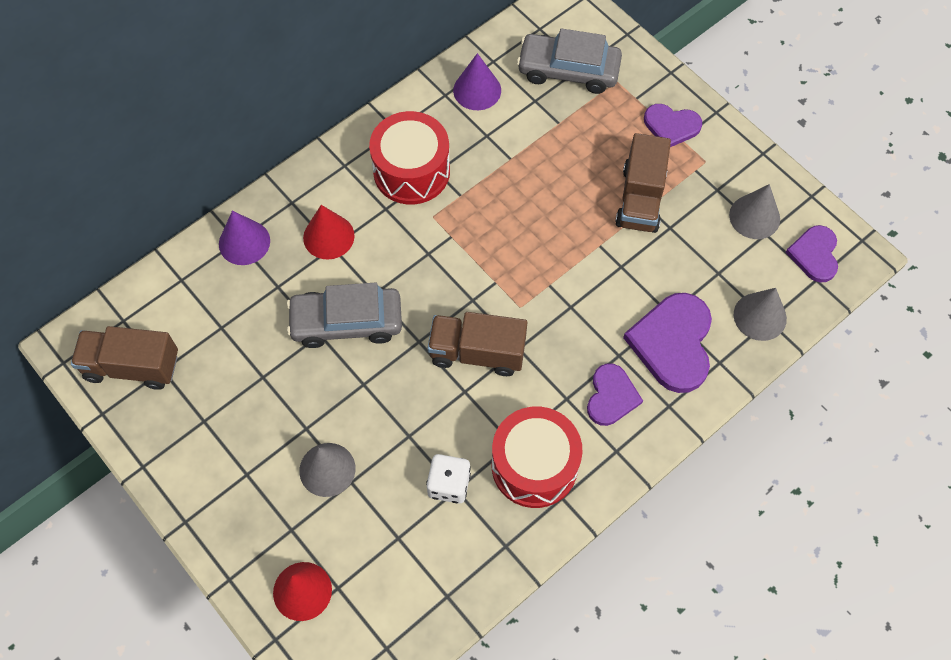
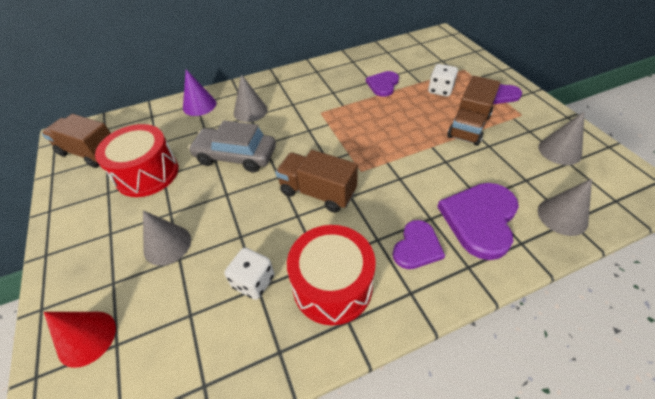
camera: 20 degrees right, 15 degrees down
(328, 236) = (250, 111): red cone -> grey cone
(411, 171) = (317, 90): red drum -> red drum (147, 173)
(477, 90) = (373, 62): purple cone -> none
(568, 70) = (433, 61): grey car -> none
(591, 135) = (440, 90): none -> white dice
(814, 254) = (614, 183): purple heart -> purple heart (383, 85)

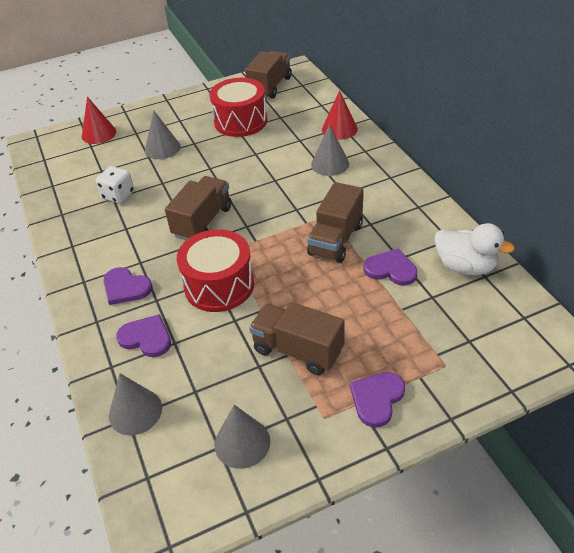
camera: 90 degrees right, 5 degrees down
(199, 105) = (339, 129): purple cone -> red cone
(236, 156) = (258, 165): grey car -> none
(332, 286) = (103, 236): red drum -> red drum (219, 285)
(350, 108) = (336, 240): none -> brown truck
(379, 57) = (465, 266): none -> white duck
(440, 90) = (382, 329): white dice -> none
(480, 219) = (146, 338): purple heart -> purple heart, size x0.61

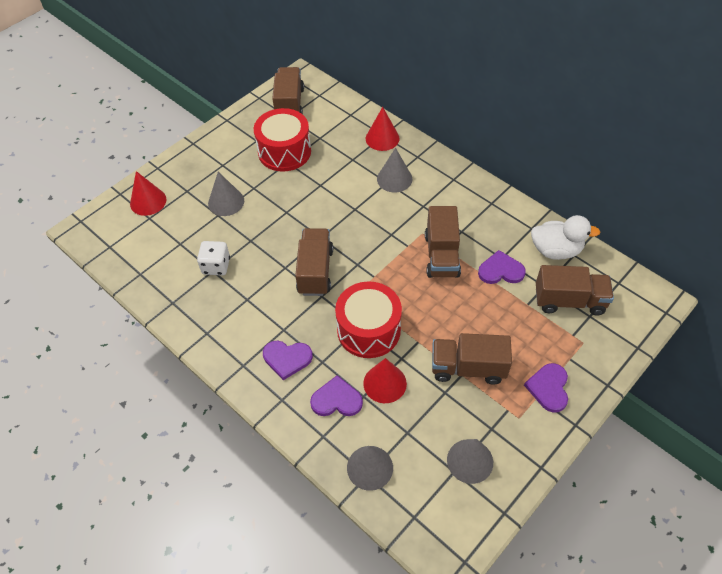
camera: 25 degrees left, 10 degrees up
(203, 338) = (385, 383): none -> red cone
(453, 319) = (569, 301): none -> brown truck

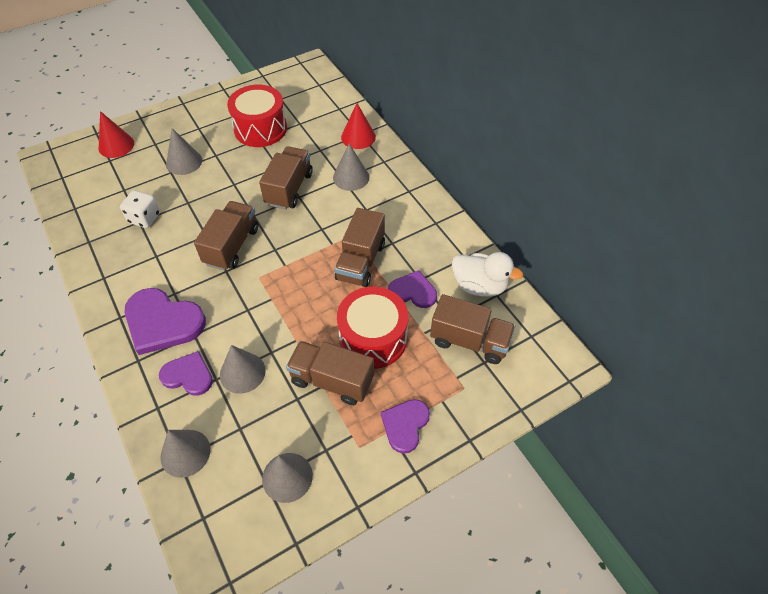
camera: 15 degrees right, 0 degrees up
(287, 359) = (163, 322): purple heart -> purple heart, size x1.65
(289, 104) = (287, 87): brown truck -> brown truck (289, 189)
(368, 330) = (253, 315): red drum -> red drum (373, 338)
(385, 383) = (242, 372): red cone -> grey cone

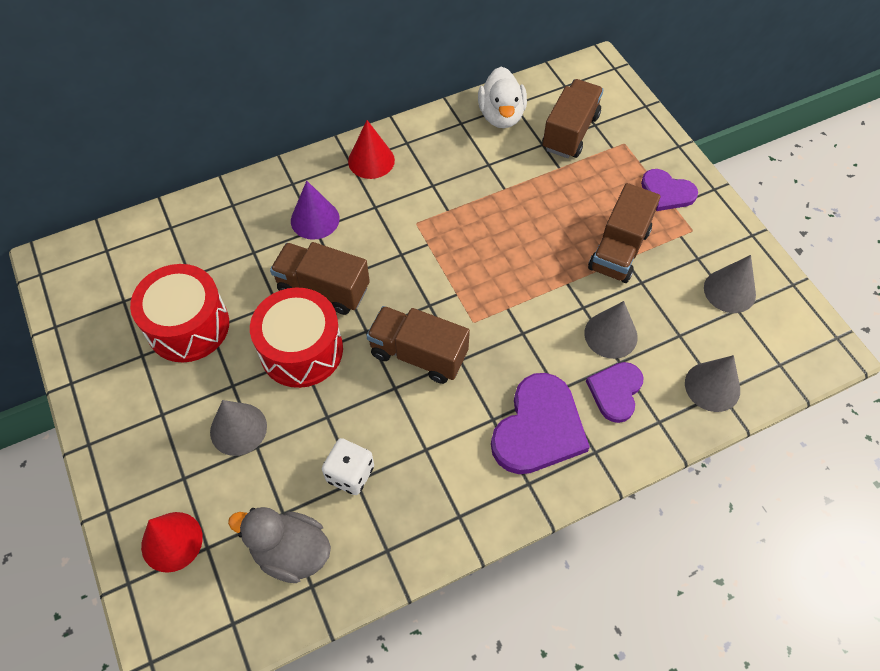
camera: 85 degrees left, 5 degrees up
(98, 196) = (291, 552): none -> grey duck
(351, 177) = (315, 219): grey cone -> purple cone
(358, 137) = (238, 208): red cone -> red cone (371, 160)
(361, 261) = (458, 216): brown truck -> none
(373, 338) = (566, 211): red drum -> red drum (301, 350)
(413, 291) = (505, 172): purple heart -> none
(479, 286) = (501, 116): white duck -> white duck turned 150 degrees clockwise

